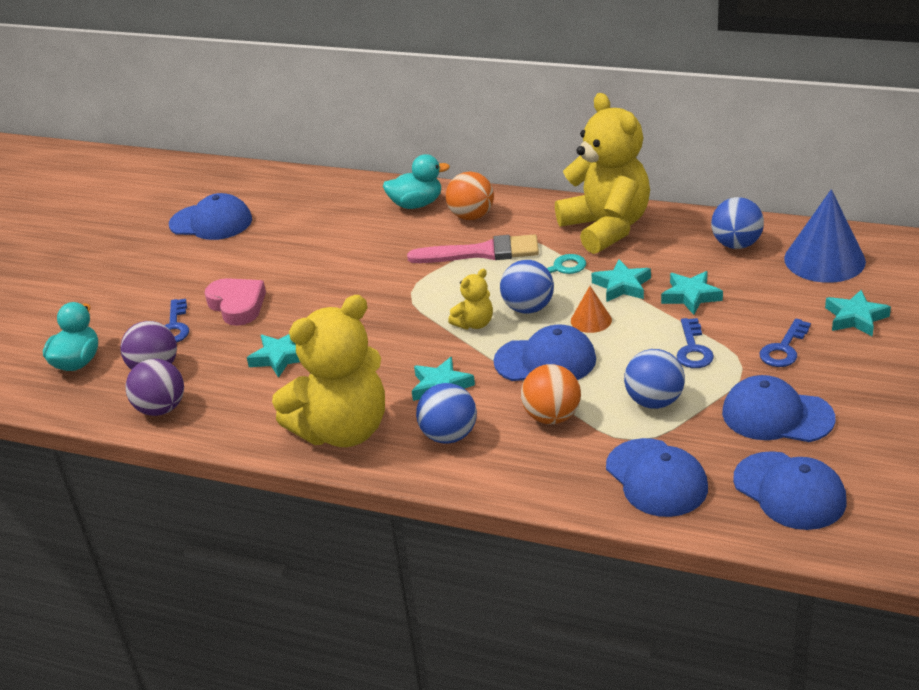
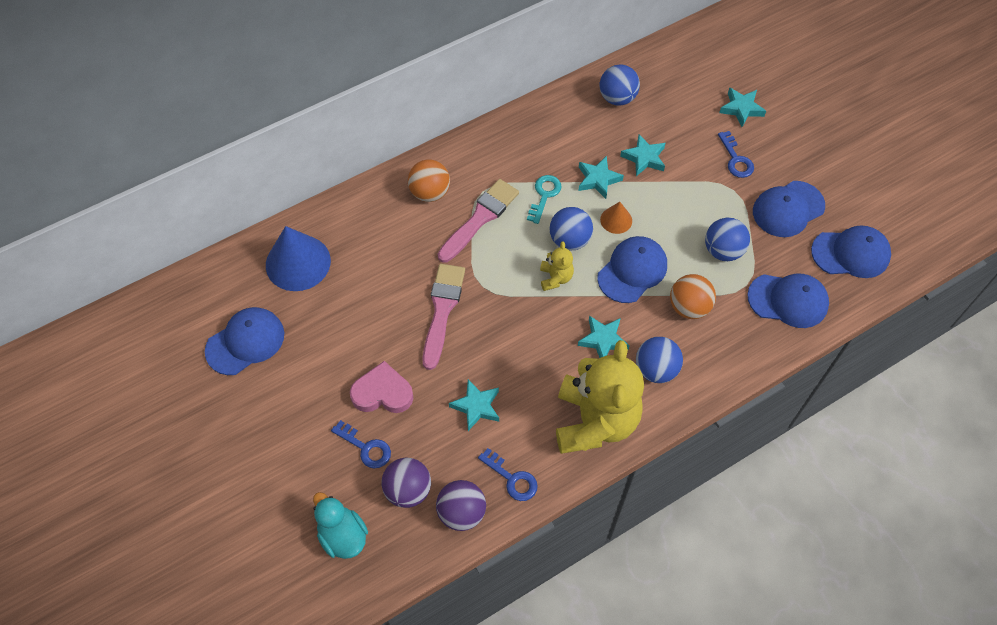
camera: 55 degrees left, 25 degrees up
(358, 287) = (442, 310): none -> pink brush
(416, 204) = (377, 210): turquoise duck -> none
(606, 228) = (527, 139): yellow teddy bear -> none
(693, 349) = (694, 197): blue key -> blue key (512, 478)
(824, 260) = (676, 75): blue cone -> blue cone (298, 262)

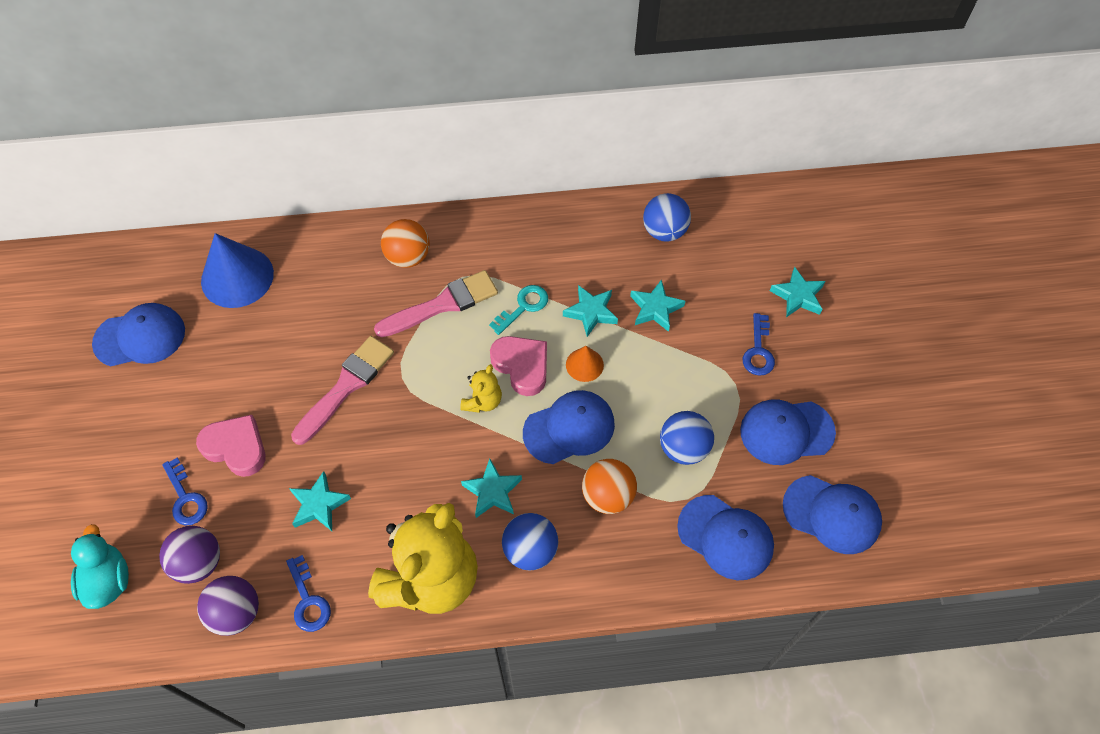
camera: 25 degrees right, 0 degrees up
(569, 240) = (522, 366): blue ball -> pink heart

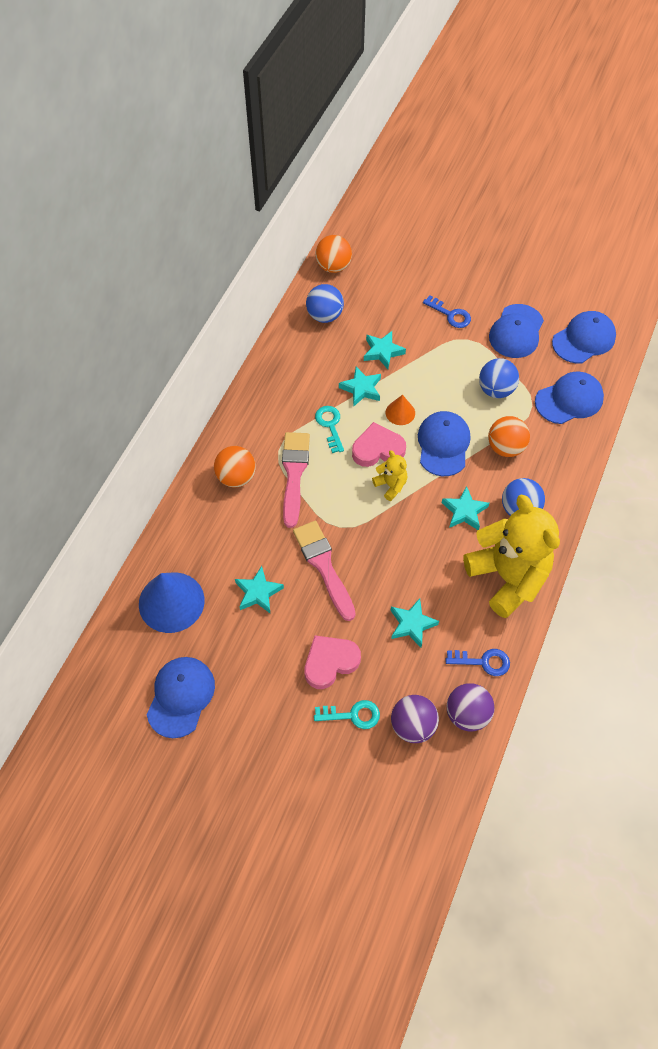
camera: 60 degrees left, 0 degrees up
(108, 580) = (391, 797): turquoise duck -> none
(185, 498) = (352, 715): blue key -> turquoise key
(737, 206) = (333, 266): none -> orange ball
(798, 296) = (424, 273): turquoise star -> turquoise star (258, 592)

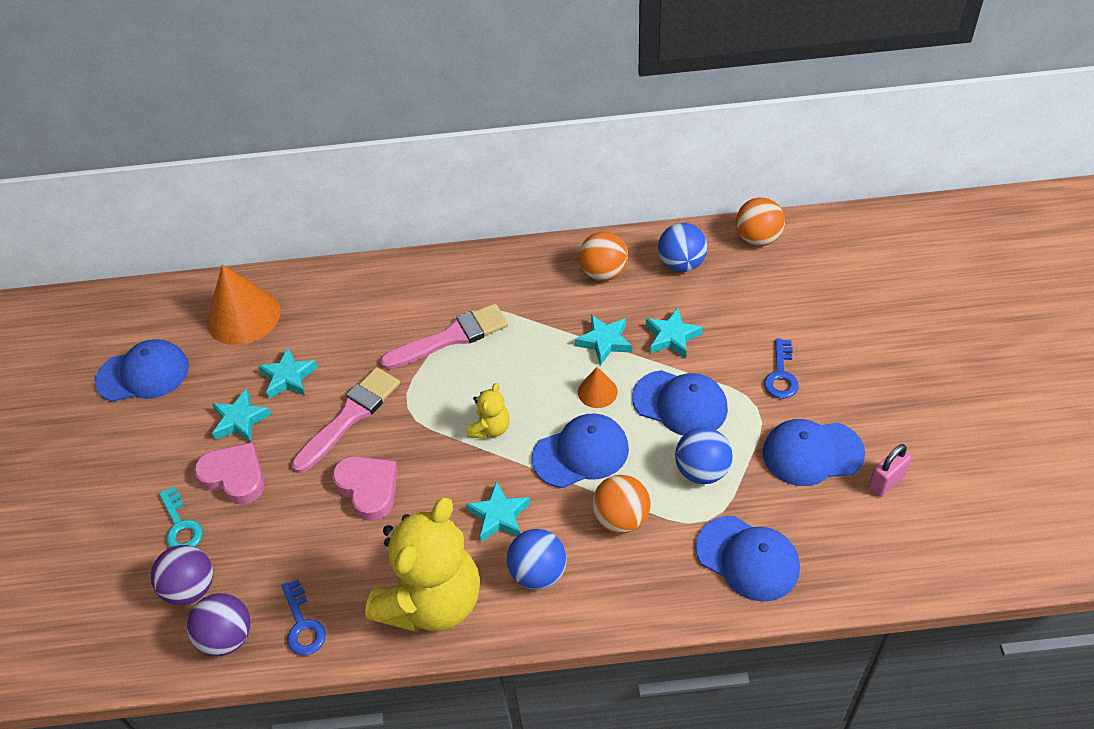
camera: 65 degrees right, 10 degrees down
(171, 602) = (243, 316): blue cone -> orange cone
(236, 477) = (417, 294): orange ball -> orange ball (603, 273)
(330, 425) = (534, 338): turquoise key -> none
(377, 449) = (532, 394): pink heart -> pink heart (368, 489)
(412, 624) = (317, 531): turquoise star -> turquoise star (240, 420)
(556, 310) = (886, 482): none -> pink padlock
(584, 339) = (863, 534): blue cap -> blue cap (680, 403)

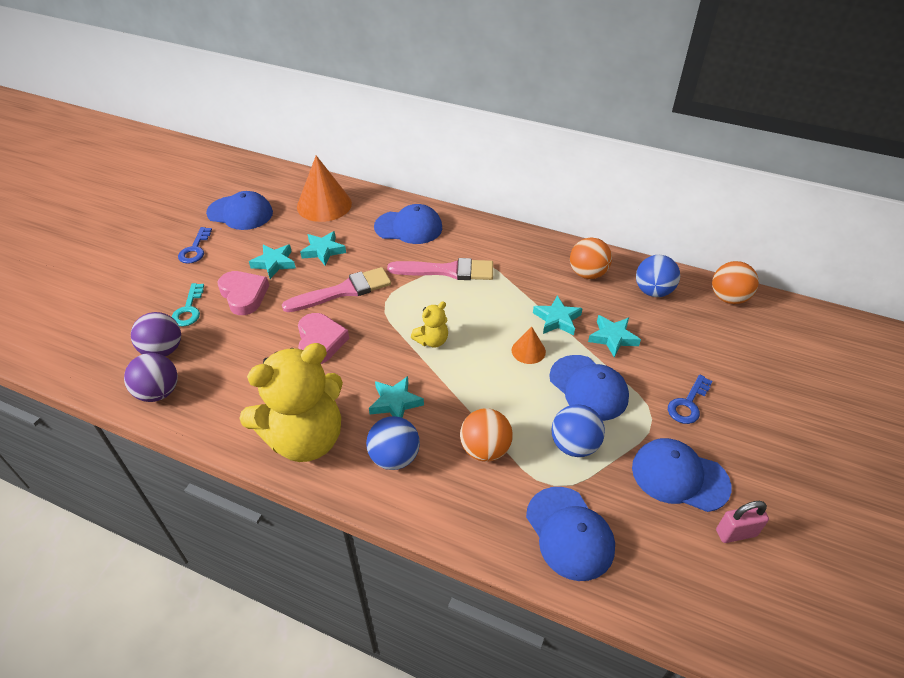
camera: 25 degrees right, 5 degrees down
(302, 624) = (210, 409): blue key -> blue key (195, 249)
(581, 453) = (486, 387): blue cap -> blue cap (409, 227)

